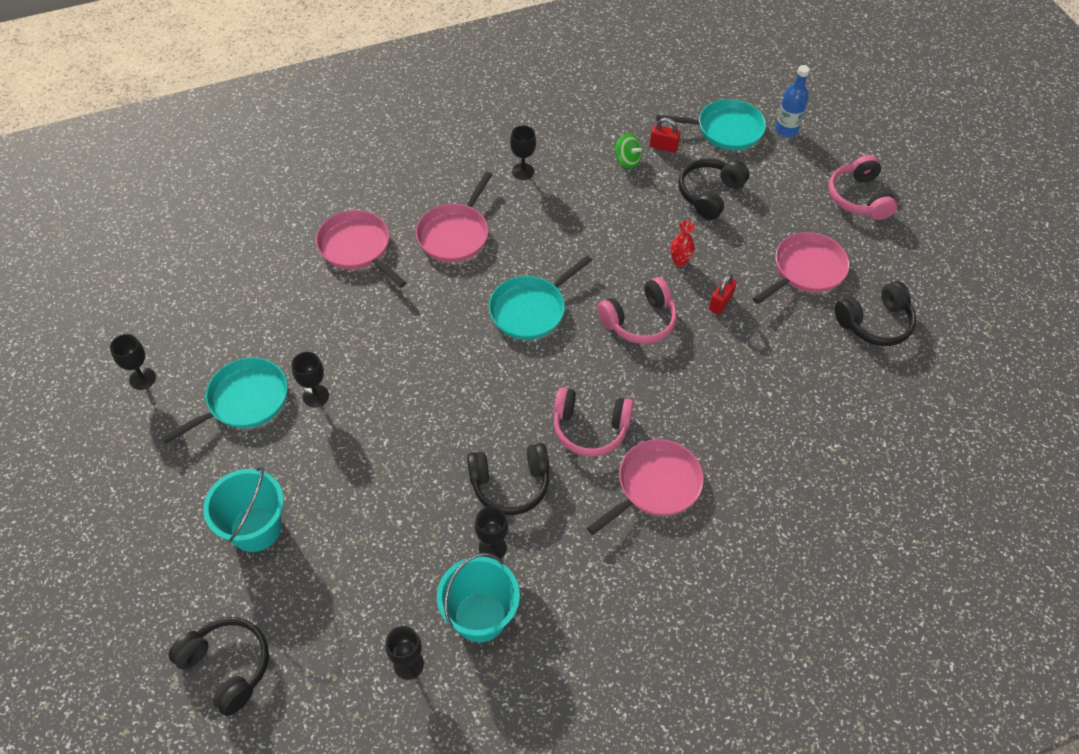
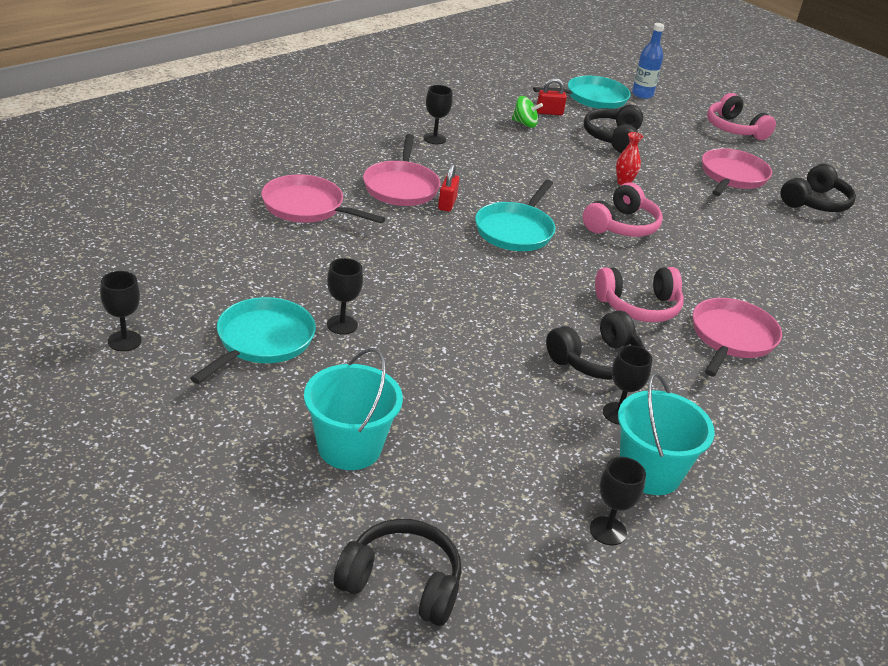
camera: 25 degrees left, 20 degrees down
(720, 303) = (681, 205): red padlock -> red padlock (447, 204)

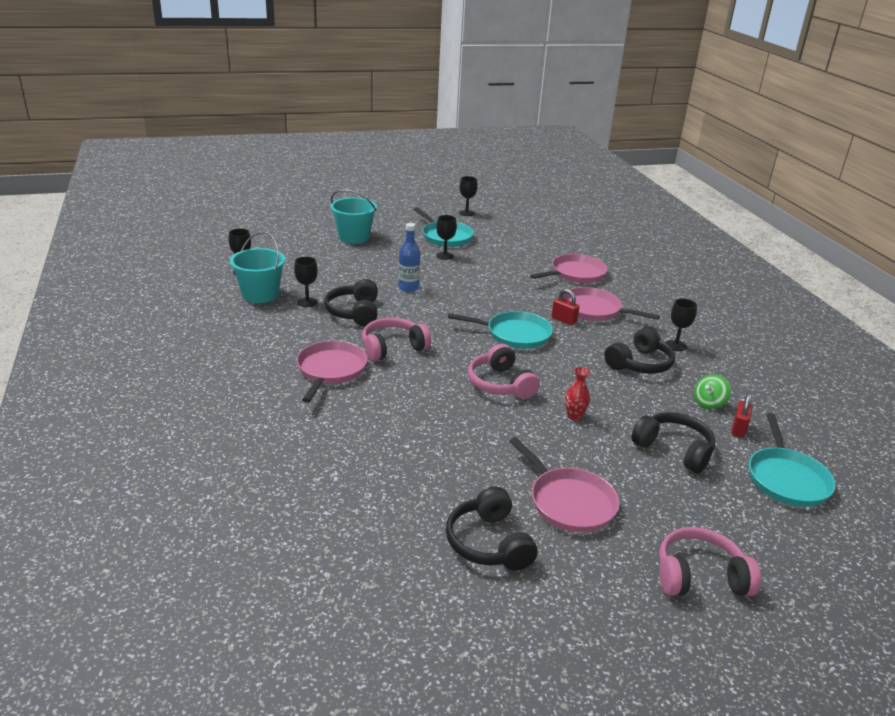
camera: 120 degrees right, 5 degrees down
(402, 583) = (272, 229): black headphones -> black headphones (639, 364)
(515, 230) = (515, 334): turquoise pan -> turquoise pan turned 135 degrees clockwise
(639, 306) = (393, 348): pink headphones -> pink headphones turned 45 degrees clockwise
(642, 94) = (808, 532): blue bottle -> blue bottle (408, 288)
(731, 337) = (330, 370): pink pan -> pink pan turned 135 degrees counterclockwise

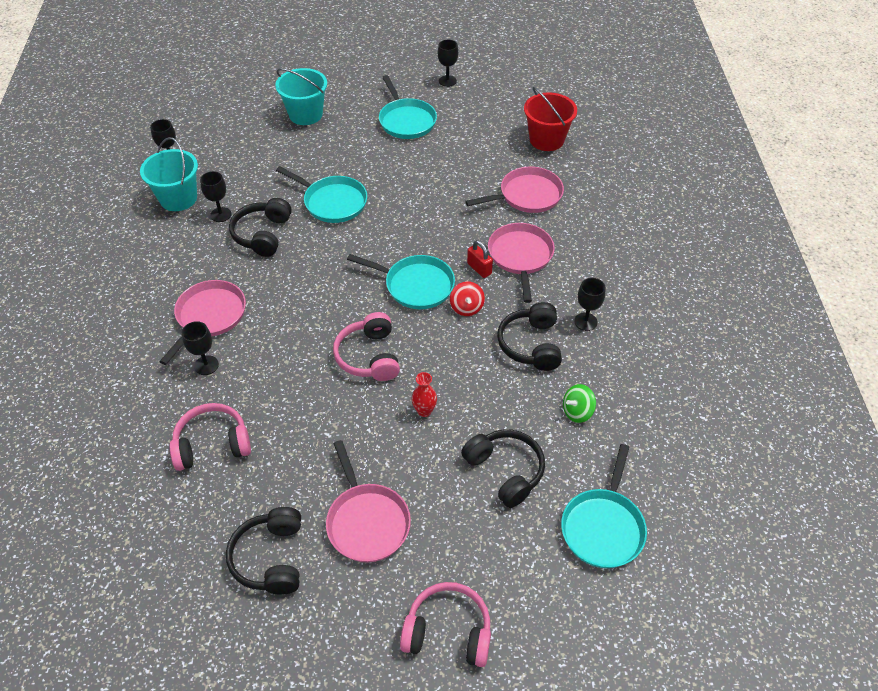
camera: 15 degrees right, 20 degrees up
(393, 348) = (281, 291): pink headphones -> pink headphones (212, 444)
(408, 288) = (332, 202): blue bottle -> turquoise pan
(444, 256) = (392, 153): black goblet -> black goblet (206, 365)
(568, 345) = (466, 307): none -> red spinning top
(570, 241) = (546, 140): none -> red bucket
(594, 310) = (520, 256): pink pan -> pink pan turned 45 degrees clockwise
(639, 364) = (531, 345): black headphones -> black headphones turned 120 degrees clockwise
(738, 429) = (590, 452): red padlock -> none

